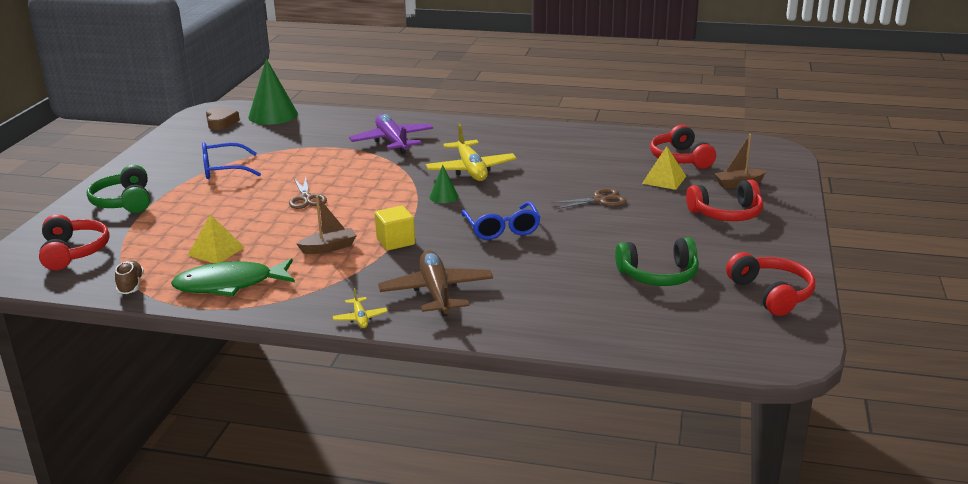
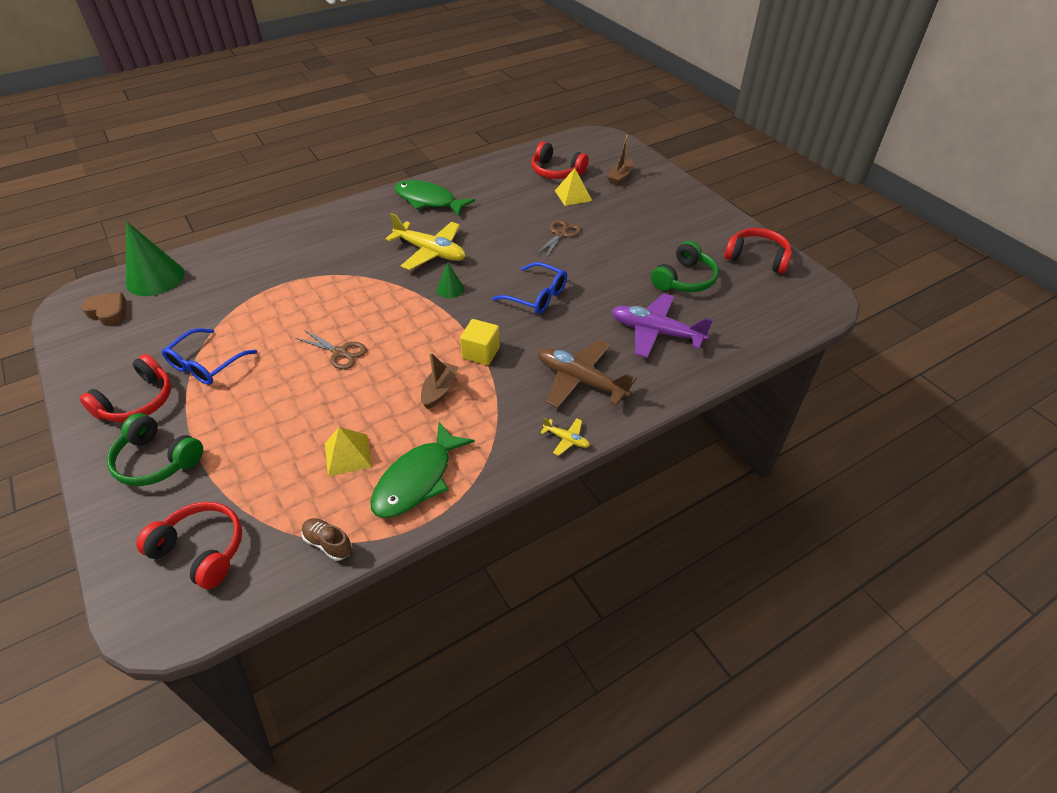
camera: 45 degrees left, 20 degrees up
(392, 141) = (322, 254): purple plane -> purple plane (656, 332)
(528, 139) = (429, 201): none -> green fish
(726, 214) = (648, 206): red headphones -> red headphones (138, 401)

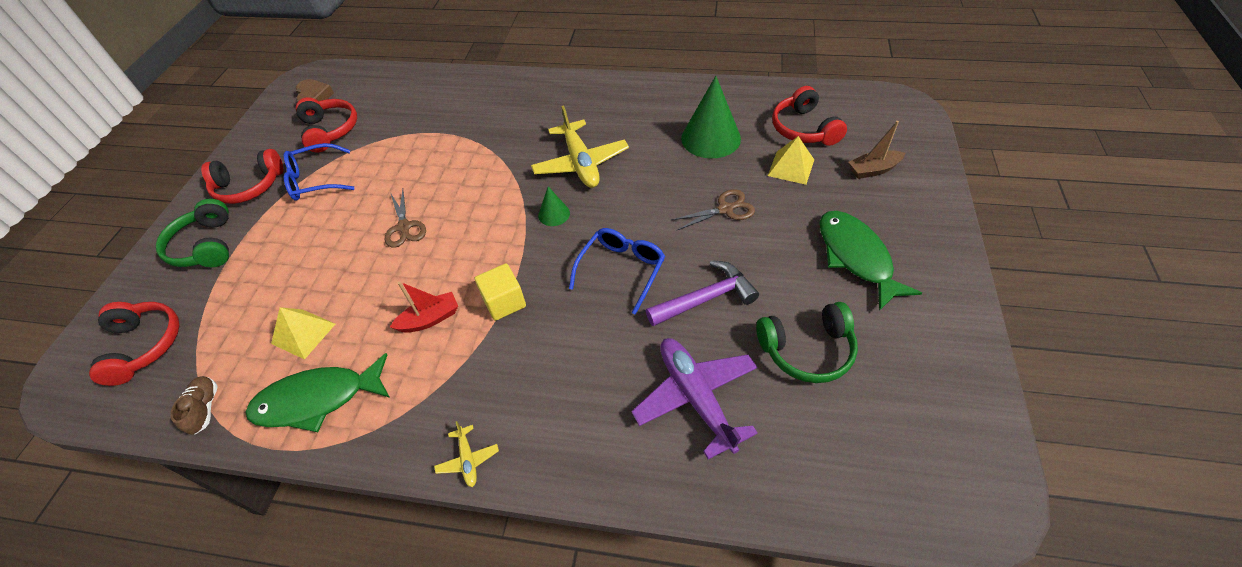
camera: 45 degrees right, 5 degrees up
(155, 278) = (369, 82): green cone -> green cone (710, 138)
(429, 201) = (638, 105): green fish -> green fish (856, 257)
(439, 390) = (430, 319): brown boat -> red boat
(536, 296) = (621, 270): blue glasses -> blue glasses turned 135 degrees counterclockwise
(580, 380) = (555, 400): brown plane -> none
(604, 284) = (706, 298): none -> purple hammer
(757, 258) = (943, 379): red headphones -> red headphones (330, 130)

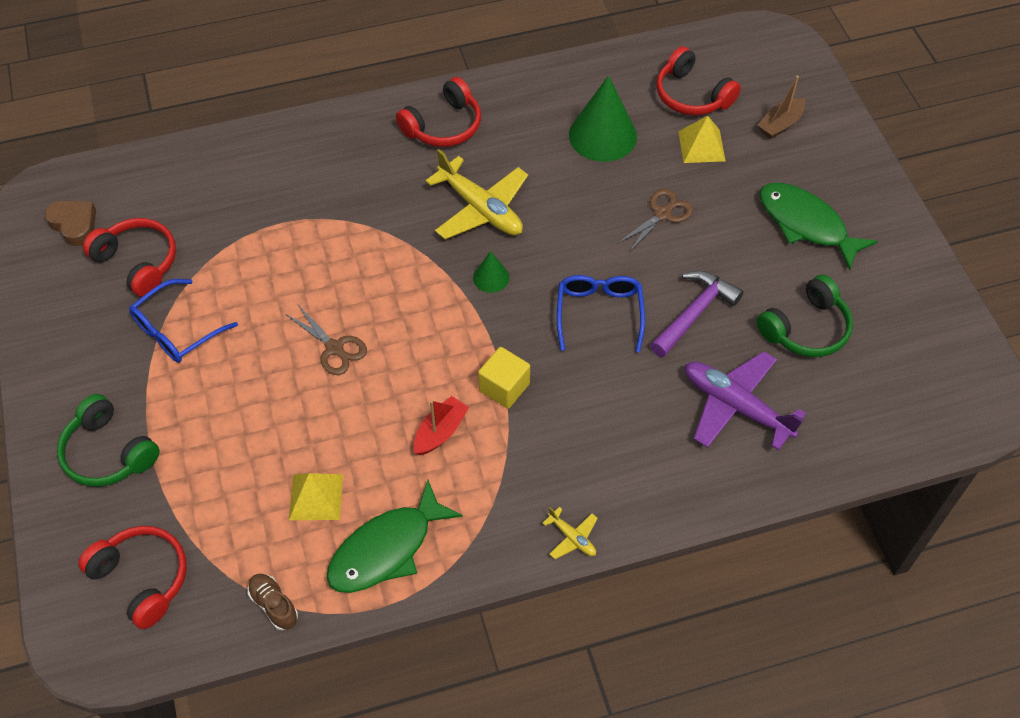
camera: 30 degrees left, 5 degrees up
(249, 187) = (95, 366): red headphones -> red headphones (443, 126)

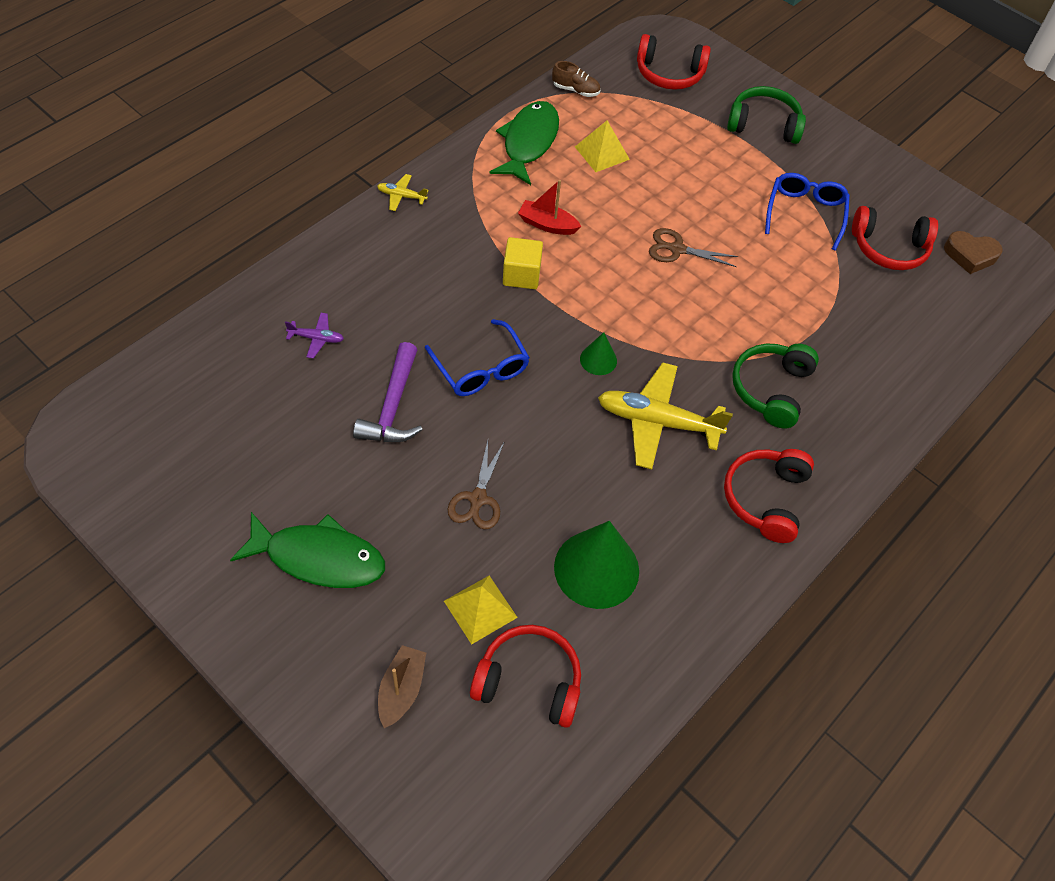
camera: 145 degrees right, 0 degrees up
(440, 432) = (547, 224): red boat -> red boat turned 105 degrees clockwise
(736, 406) = (316, 338): purple plane -> purple plane, size x0.46
(806, 329) = (277, 437): green headphones -> green headphones (771, 389)

